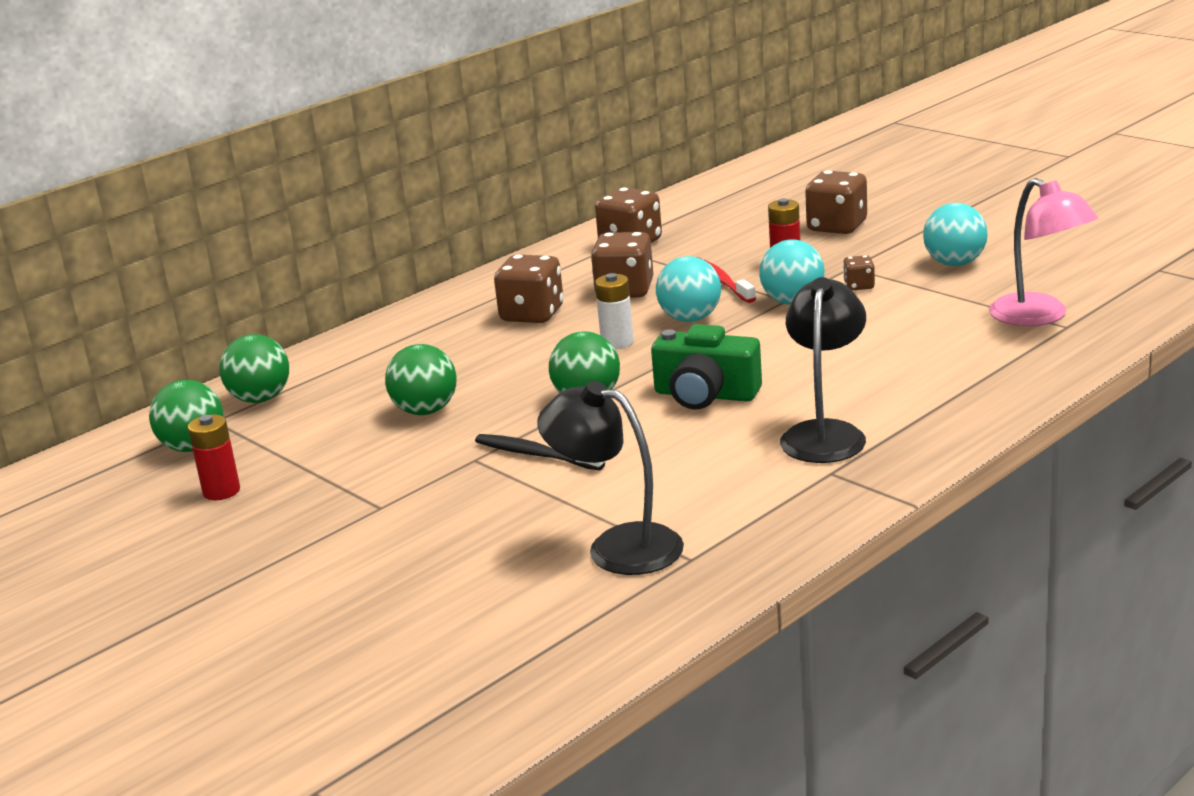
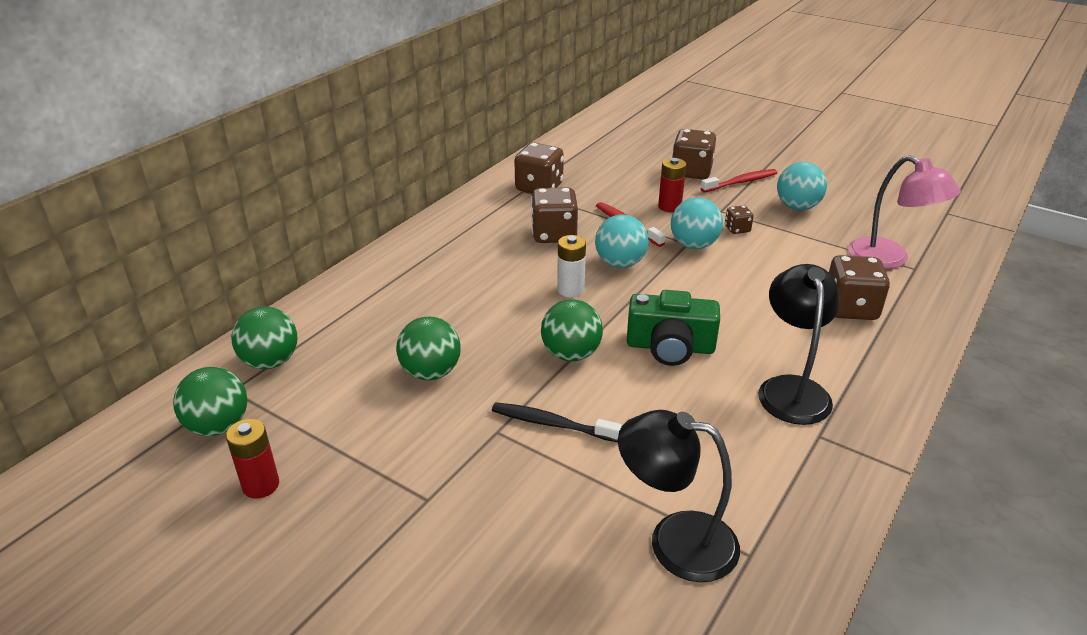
camera: 15 degrees left, 10 degrees up
(532, 314) = (486, 260): brown dice -> brown dice (850, 308)
(896, 237) = (741, 182): none -> red toothbrush

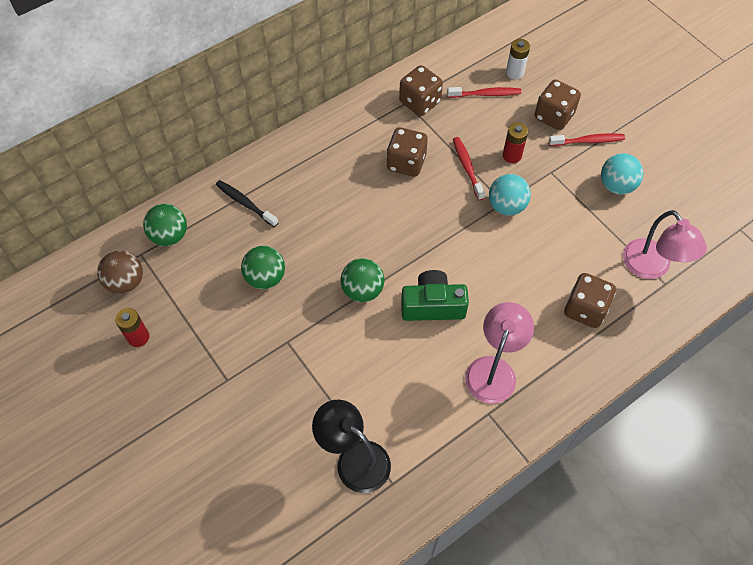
camera: 20 degrees right, 25 degrees up
(218, 426) = (126, 282): green ball -> brown ball
(552, 424) = (323, 347): black toothbrush -> black toothbrush (245, 203)
(570, 290) = (391, 227): white battery -> white battery (514, 72)
(608, 170) = (485, 94): none -> red toothbrush
(620, 263) = (440, 210): turquoise ball -> none
(670, 347) = (432, 305): green camera -> green camera turned 150 degrees clockwise
(737, 229) = (551, 198): brown dice -> none
(791, 389) = (494, 369): black lamp -> pink lamp

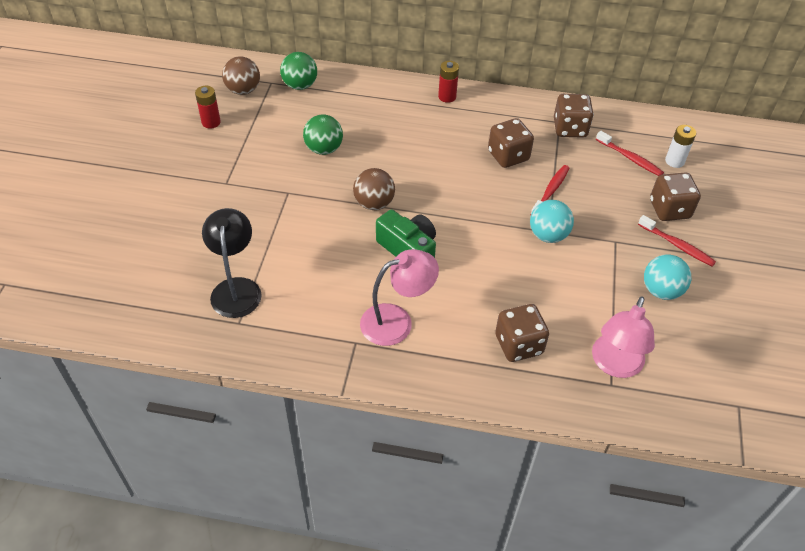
camera: 45 degrees right, 10 degrees down
(245, 203) = (368, 101): black toothbrush -> none
(362, 290) = (374, 203): green ball -> brown ball
(512, 155) = (597, 209): red battery -> red battery (447, 97)

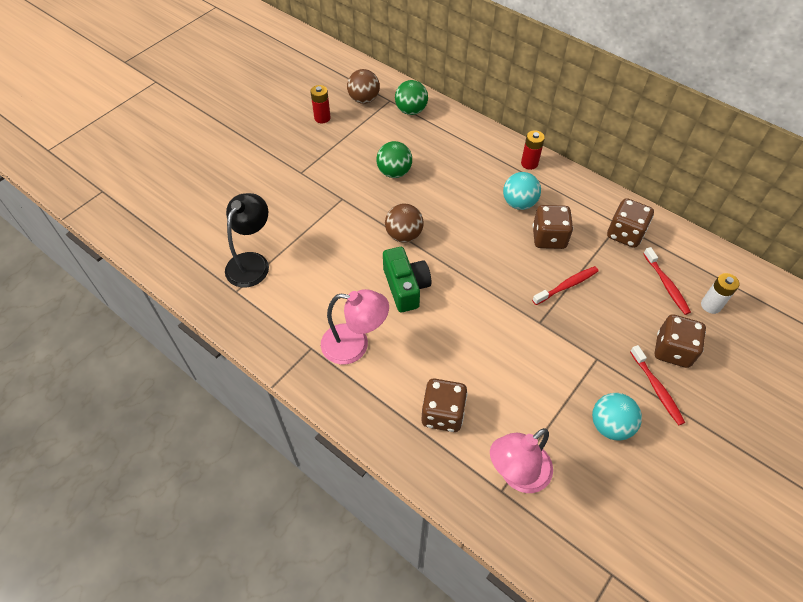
camera: 30 degrees right, 5 degrees up
(548, 235) = (536, 326): turquoise ball -> turquoise ball (519, 203)

